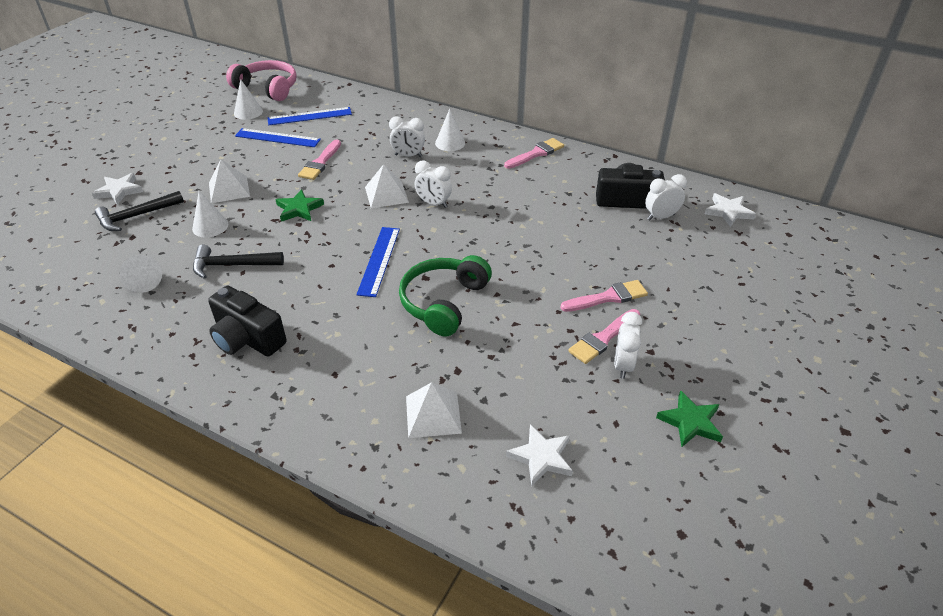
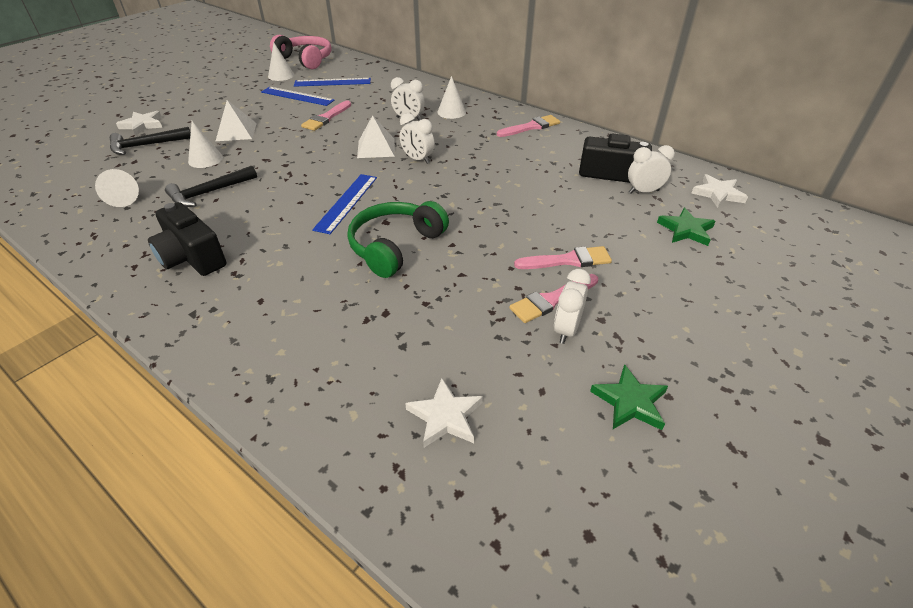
camera: 10 degrees right, 0 degrees up
(232, 265) = (209, 193): black hammer -> black hammer turned 45 degrees counterclockwise
(299, 209) = (291, 153): green star -> green star (686, 230)
(433, 414) = (343, 353): white pyramid -> none

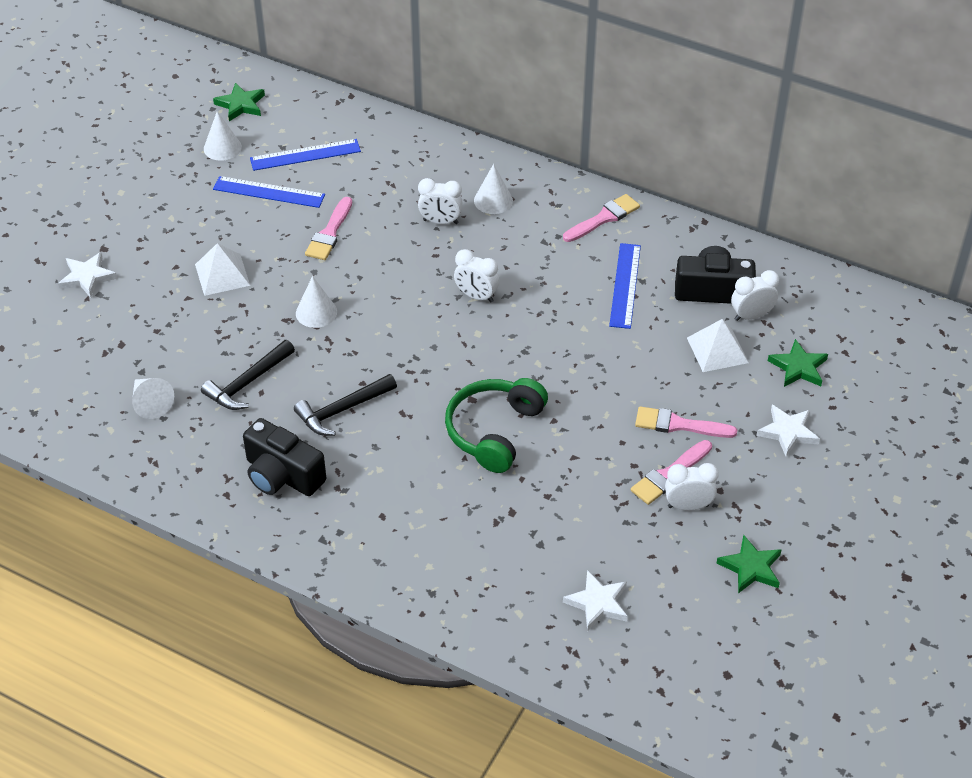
camera: 10 degrees left, 5 degrees up
(146, 145) = (118, 315): black hammer -> black hammer (342, 410)
(205, 159) = (211, 329): white cone -> white cone (316, 312)
(305, 60) = (241, 105): pink headphones -> green star
(346, 202) = (417, 377): blue ruler -> blue ruler (625, 285)
(376, 148) = (418, 282): white pyramid -> white pyramid (717, 350)
(566, 330) = (688, 506): white clock -> white clock turned 75 degrees clockwise
(568, 260) = (679, 425): pink brush -> pink brush turned 150 degrees counterclockwise
(718, 194) = (834, 308): white star -> white star (788, 432)

